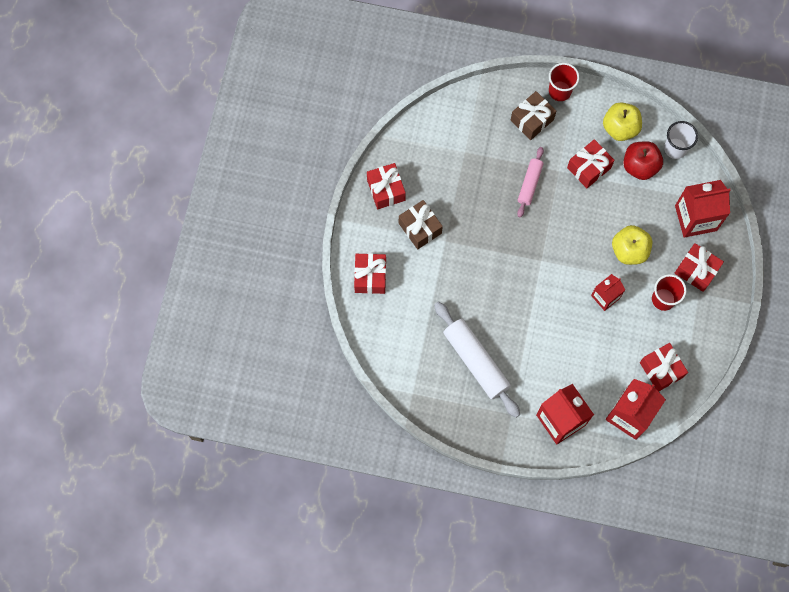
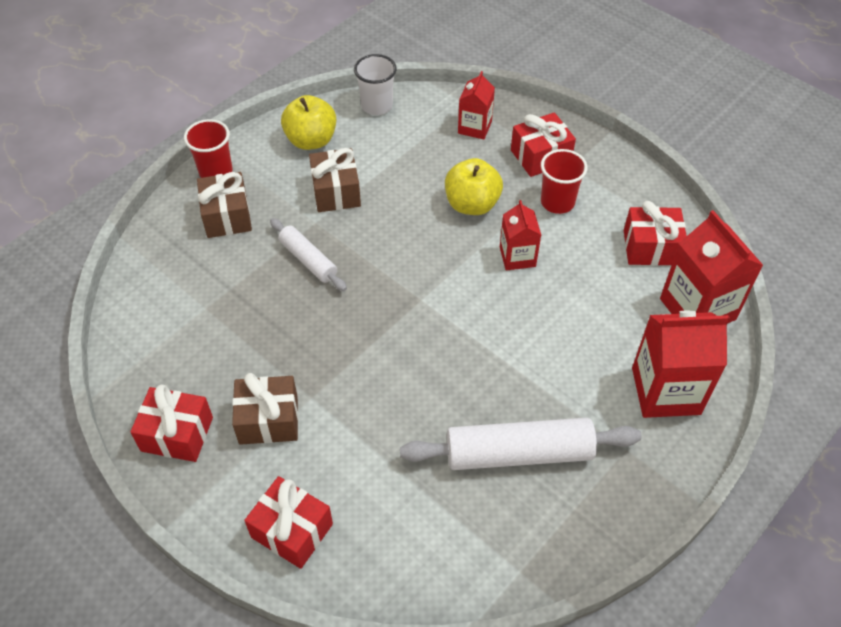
camera: 60 degrees left, 20 degrees down
(530, 184) = (308, 260): pink rolling pin -> white rolling pin
(589, 168) = (336, 192): red gift -> brown gift
(640, 166) = (373, 145): red apple -> none
(695, 218) = (474, 127): red carton -> red carton, size x0.59

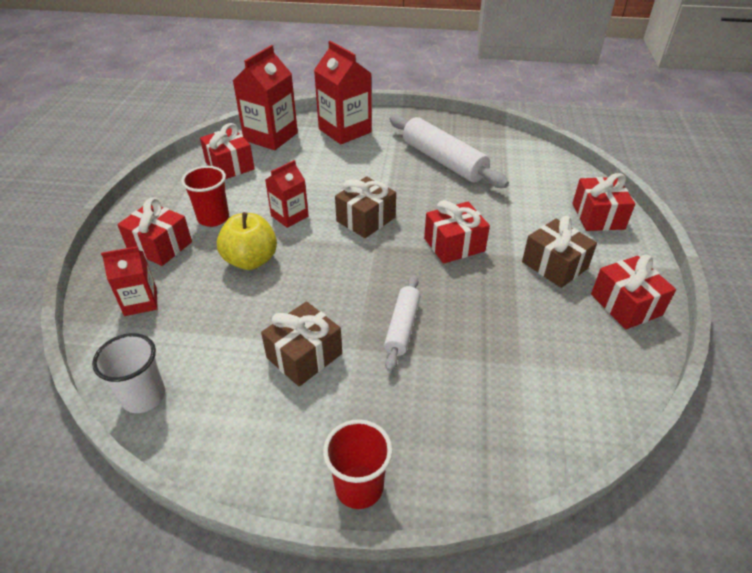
camera: 125 degrees left, 10 degrees down
(227, 216) = (410, 425): brown gift -> brown gift (366, 219)
(311, 140) = (241, 424): yellow apple -> none
(367, 359) = (454, 245): none -> red gift

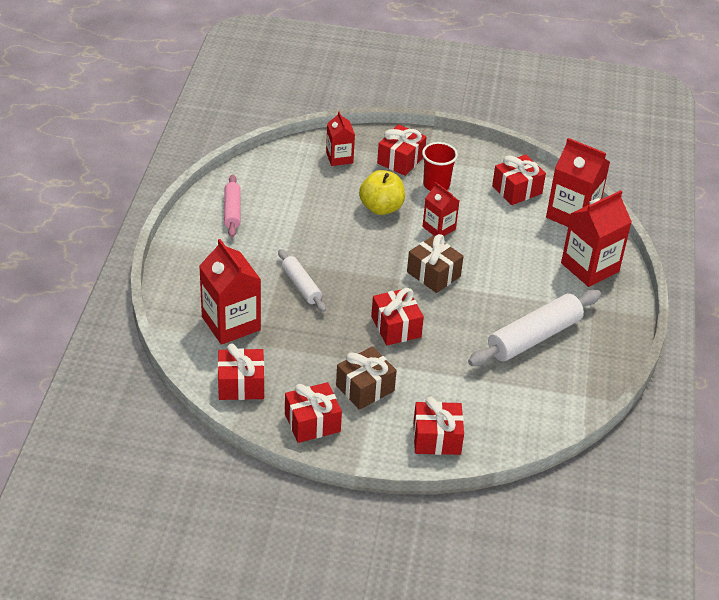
camera: 90 degrees right, 0 degrees up
(144, 396) = (256, 168): white cup -> none
(246, 419) = (232, 211): none -> pink rolling pin
(304, 355) = (280, 236): brown gift -> none
(359, 487) = (178, 257): red cup -> none
(402, 327) = (301, 286): white rolling pin -> white rolling pin turned 45 degrees clockwise
(491, 397) = (231, 323): none -> red carton
(599, 376) = (241, 385): none -> red gift

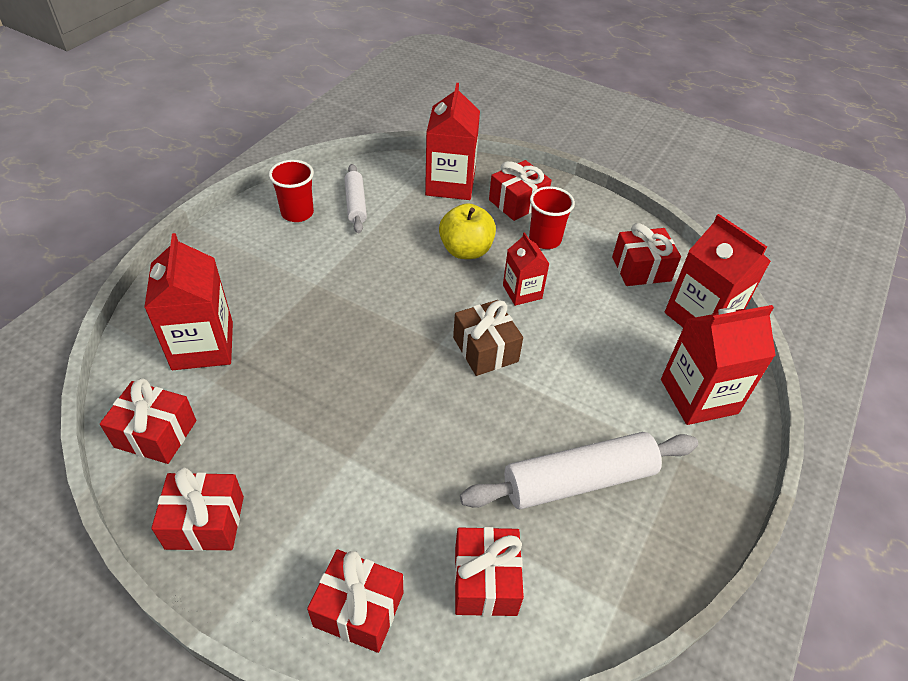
camera: 20 degrees right, 5 degrees up
(232, 211) = (297, 213): pink rolling pin -> red cup
(301, 286) = (316, 320): white rolling pin -> white rolling pin (356, 204)
(339, 157) = (450, 184): red carton -> red carton, size x1.71
(365, 388) = (307, 489): brown gift -> none
(396, 327) = (399, 409): red gift -> red gift (485, 581)

